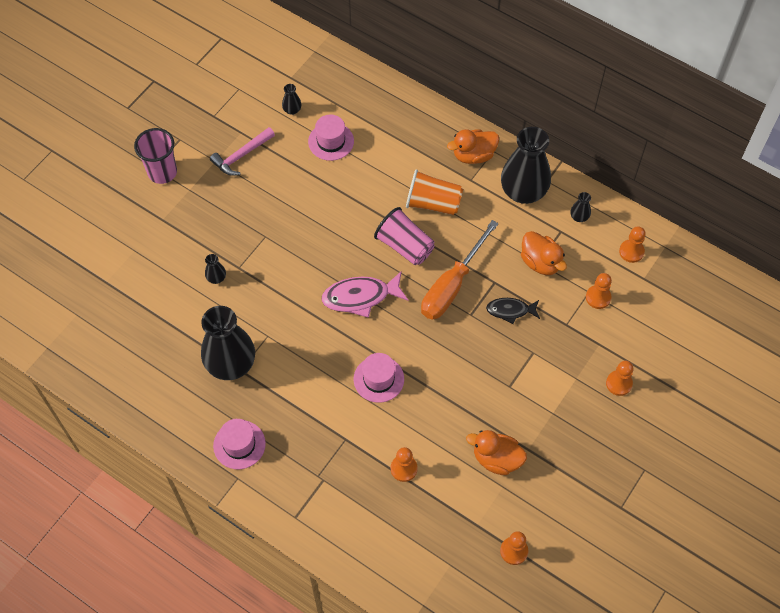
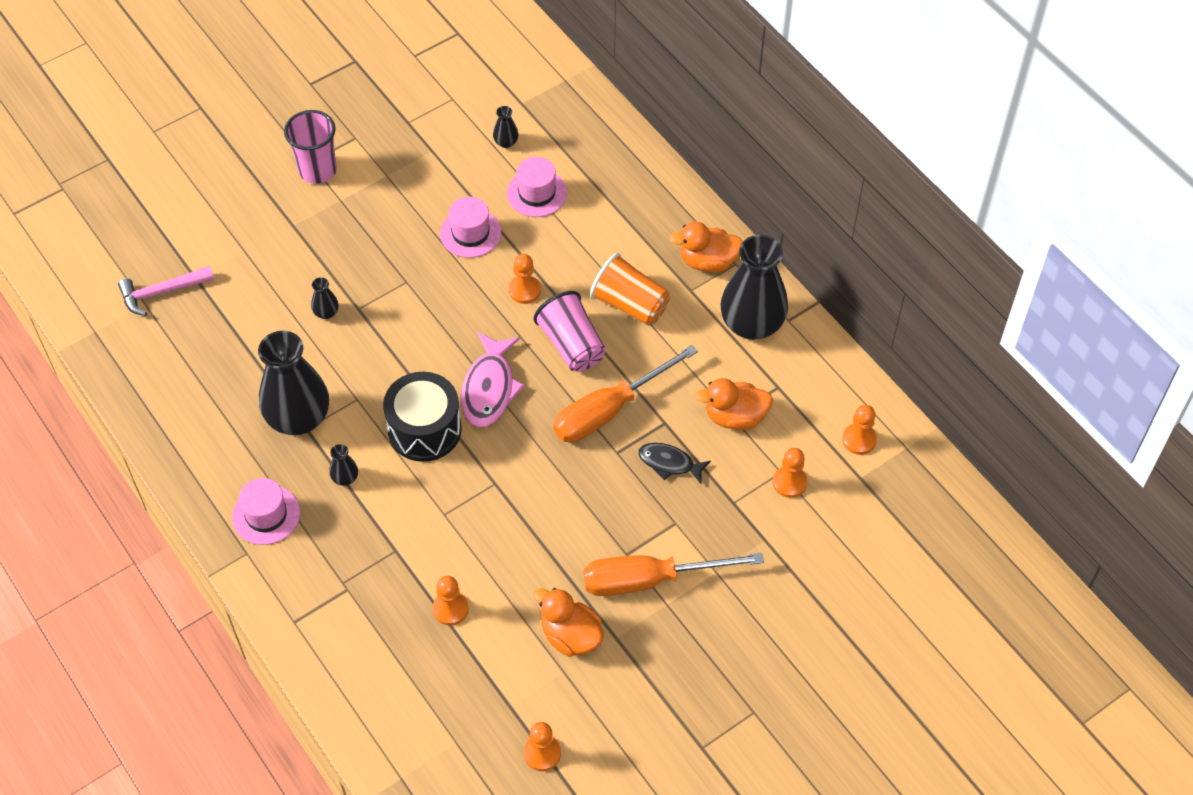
camera: 20 degrees right, 5 degrees down
(241, 155) = (420, 178): pink hammer -> pink hammer (162, 292)
(327, 342) = (424, 429): none -> black drum
(360, 297) = (489, 388): pink fish -> pink fish turned 90 degrees counterclockwise
(378, 379) = (468, 493): pink hat -> pink hat (470, 233)
(533, 399) = (649, 580): none -> orange screwdriver
(540, 262) = (735, 417): orange duck -> orange duck turned 105 degrees clockwise
(579, 217) = (810, 377): black vase -> black vase (345, 478)
(619, 383) = (768, 596): orange pawn -> orange pawn (524, 290)

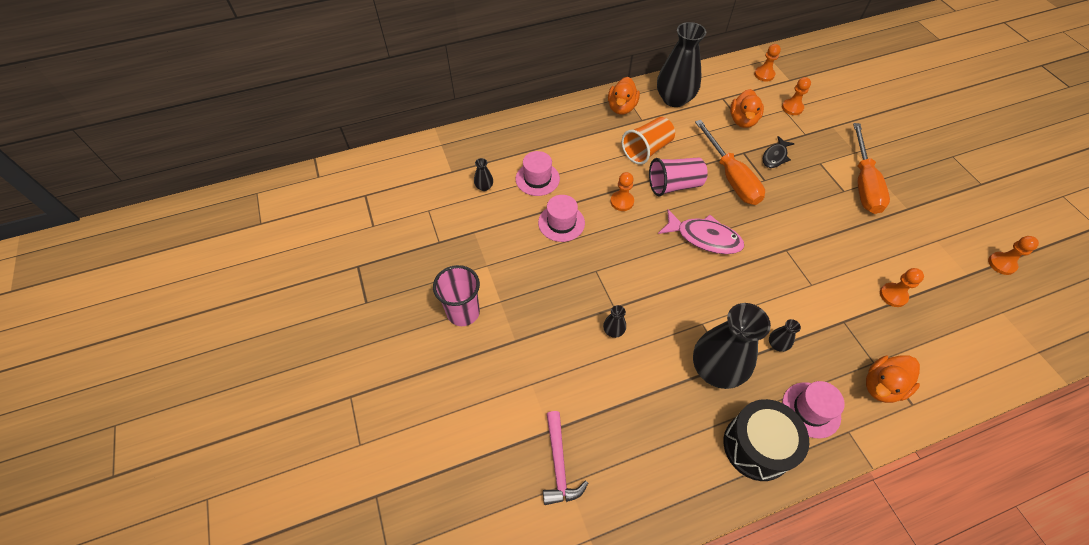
camera: 75 degrees left, 0 degrees up
(424, 429) = (736, 283): black drum -> black drum (756, 446)
(570, 636) = (909, 231): orange duck -> orange duck (882, 386)

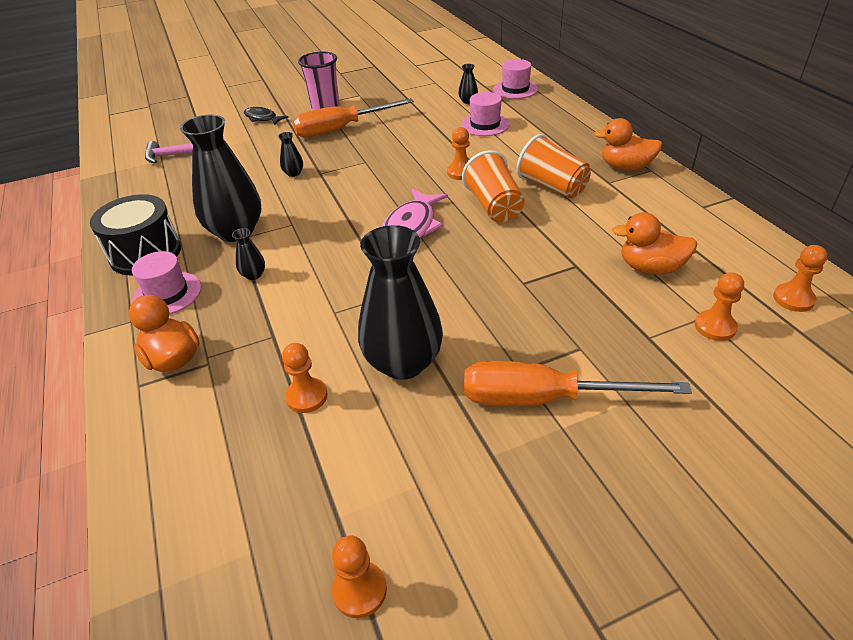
camera: 90 degrees right, 15 degrees down
(561, 223) = (426, 141): pink hat -> pink hat (515, 89)
(674, 99) = (667, 206): black vase -> black vase (403, 362)
(674, 185) = (494, 206): pink cup -> orange cup
(731, 177) = (520, 251): orange screwdriver -> orange screwdriver (341, 129)
(775, 157) = (577, 296): black fish -> black fish (262, 118)

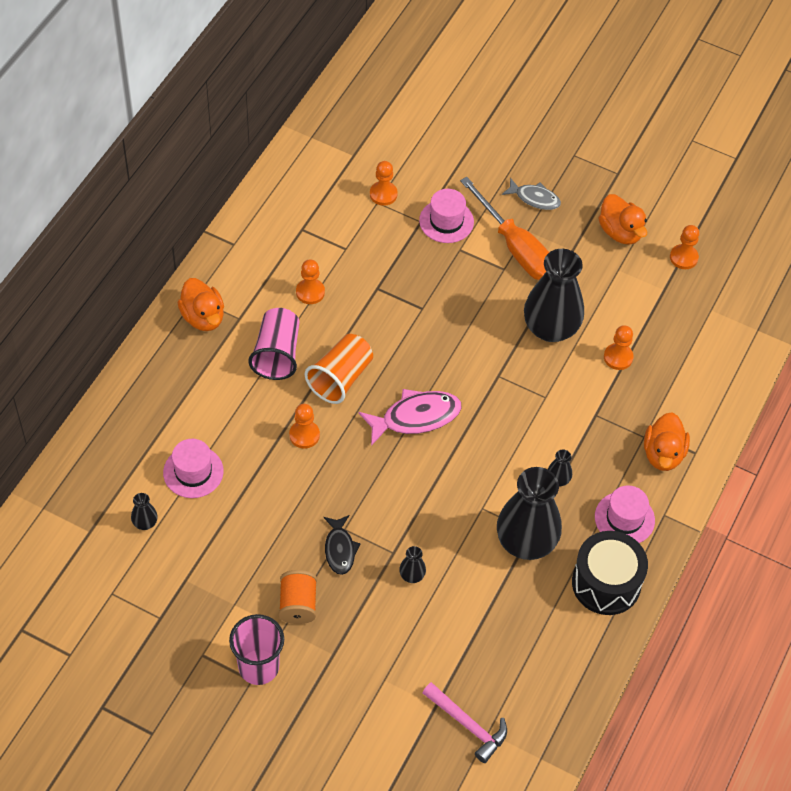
camera: 135 degrees left, 15 degrees up
(262, 118) = (333, 714): black fish -> black fish (340, 549)
(341, 129) = (298, 604): orange screwdriver -> orange spool
(515, 89) = (81, 493): pink hat -> pink hat (446, 221)
(552, 186) = (277, 354): orange cup -> pink cup
(615, 470) = (534, 198): none -> grey fish
(650, 268) = (345, 246): orange duck -> orange duck (620, 232)
(793, 299) = (321, 166): orange pawn -> orange pawn (310, 292)

